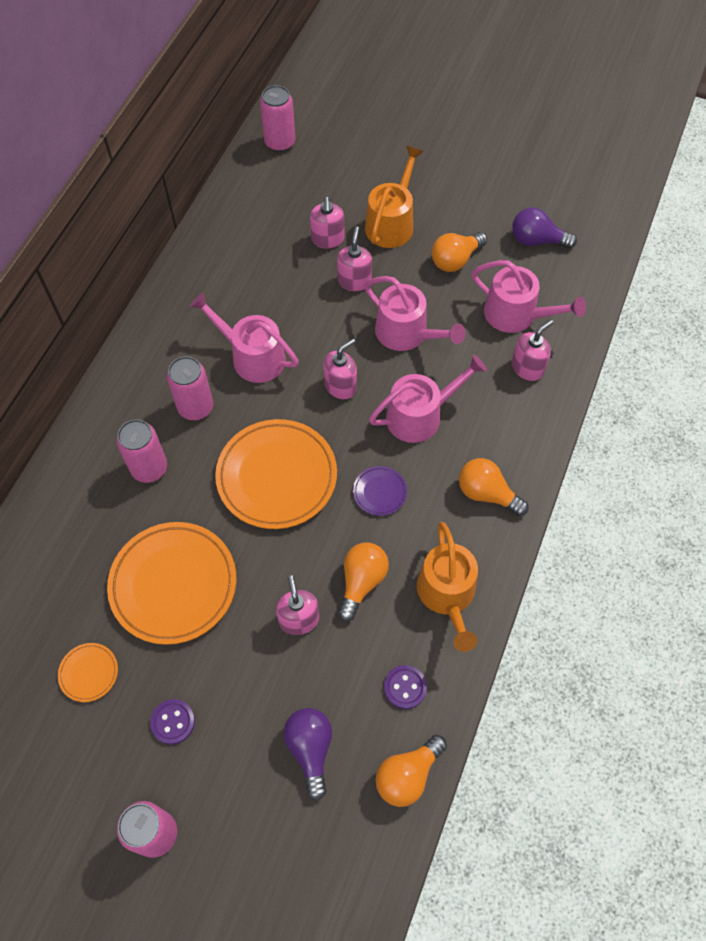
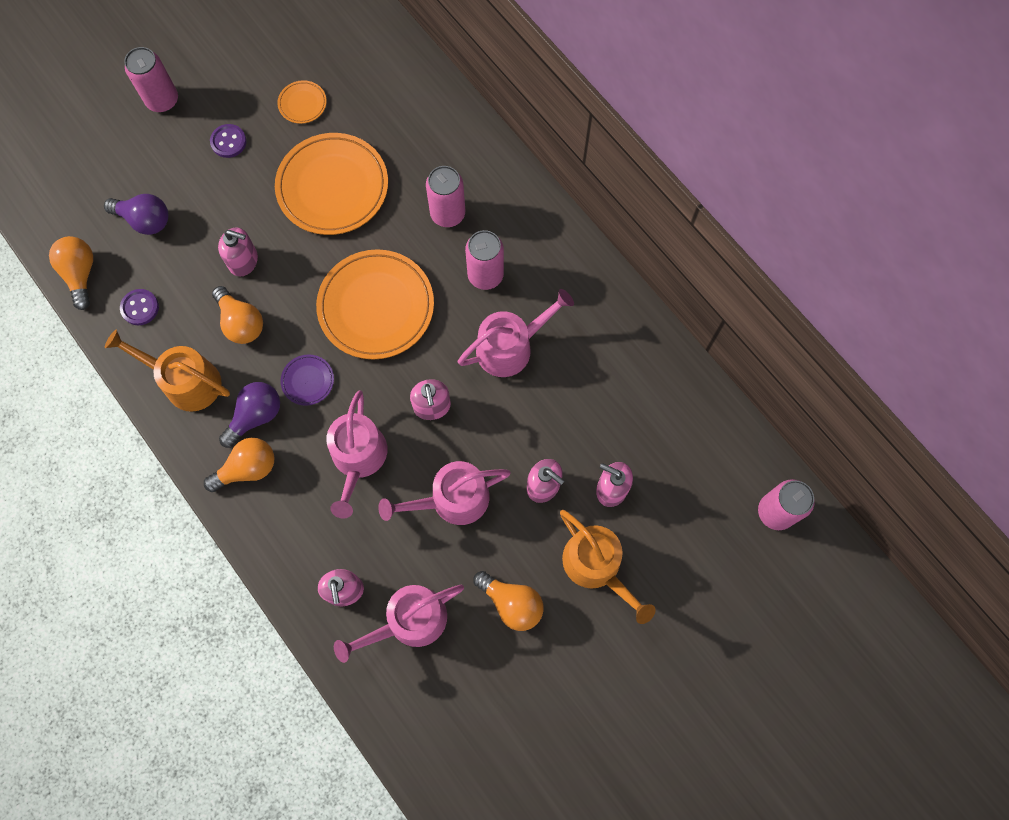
camera: 120 degrees right, 10 degrees up
(455, 260) = (511, 603): orange light bulb -> orange light bulb turned 135 degrees clockwise
(537, 240) = (487, 708): purple light bulb -> purple light bulb (255, 416)

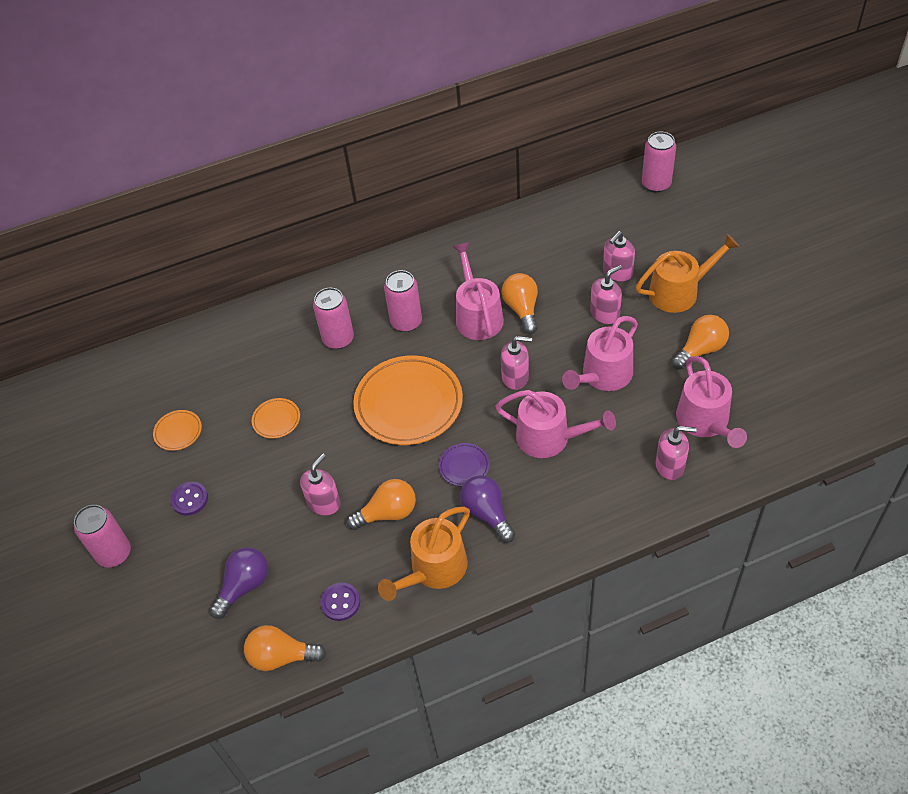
camera: 70 degrees left, 20 degrees down
(247, 468) = (538, 527): orange light bulb -> orange light bulb (522, 309)
(333, 187) = (276, 420): orange plate -> orange plate, size x0.45
(452, 499) = (603, 375): pink watering can -> pink watering can turned 45 degrees clockwise

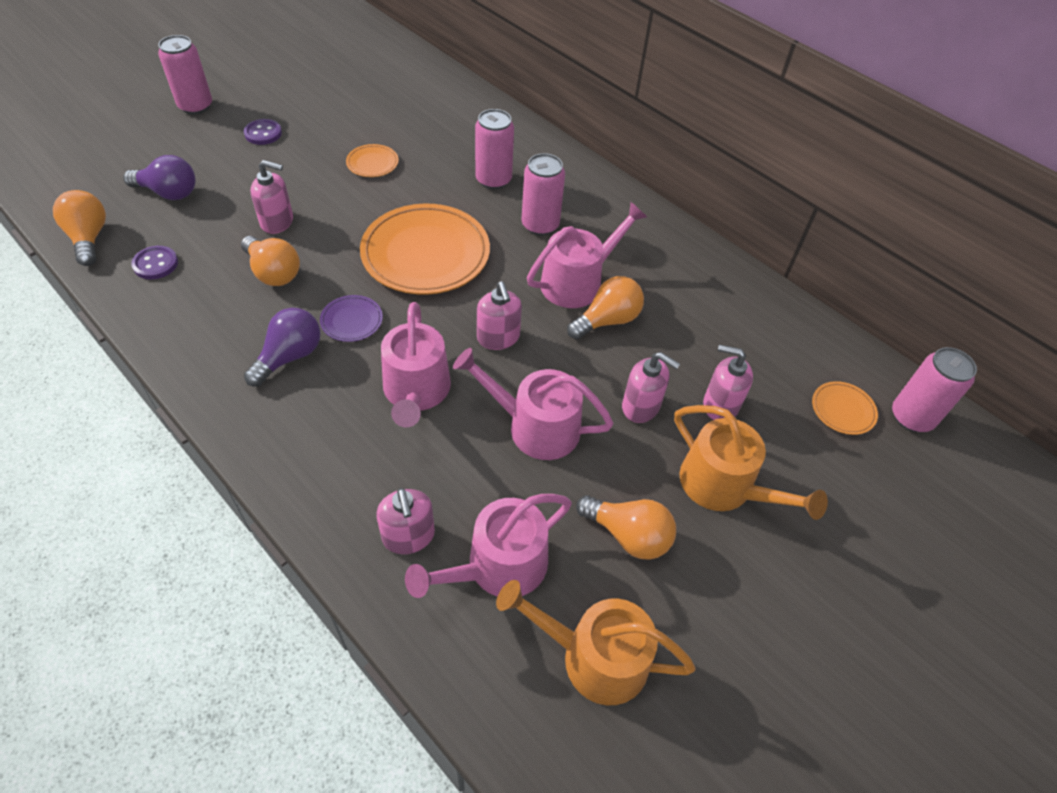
camera: 60 degrees right, 0 degrees up
(178, 432) = (339, 106): orange plate -> orange plate (842, 410)
(434, 569) = (205, 328): orange watering can -> orange watering can (594, 657)

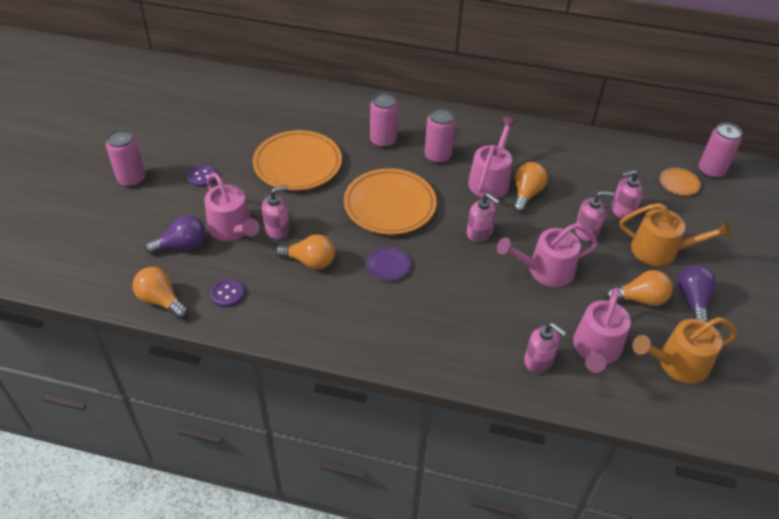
camera: 30 degrees left, 5 degrees down
(289, 356) = (374, 304): purple light bulb -> purple light bulb (692, 300)
(372, 163) = (297, 164): orange plate -> orange plate, size x2.24
(416, 391) = (465, 285): pink watering can -> pink watering can (232, 229)

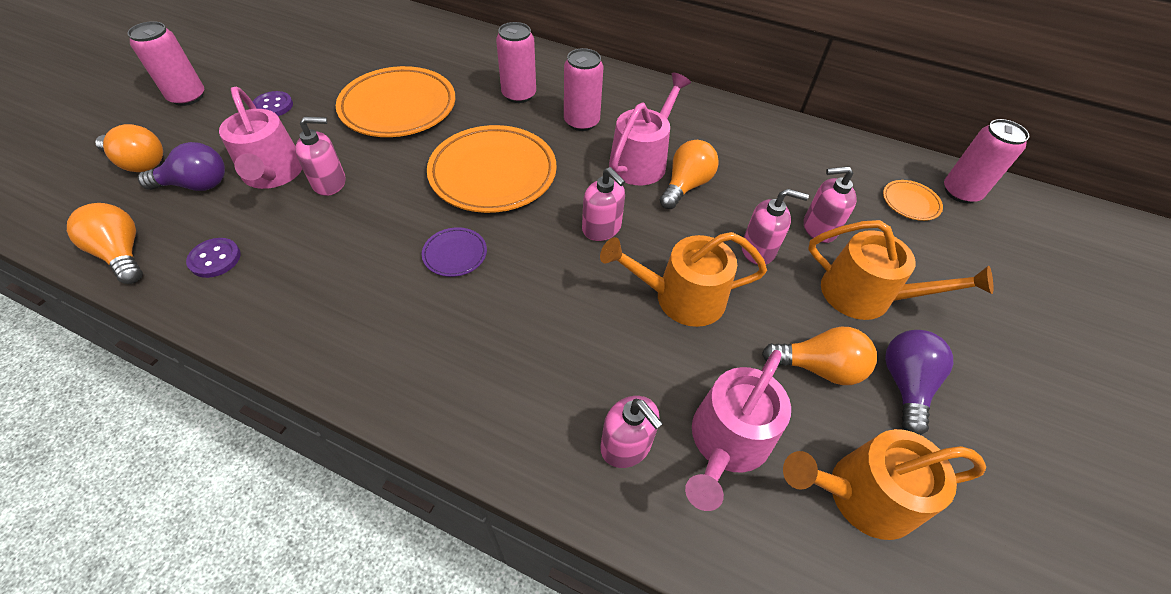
camera: 10 degrees right, 5 degrees up
(310, 261) = (350, 231): orange light bulb -> orange light bulb (140, 163)
(545, 270) = (681, 297): pink watering can -> orange watering can

